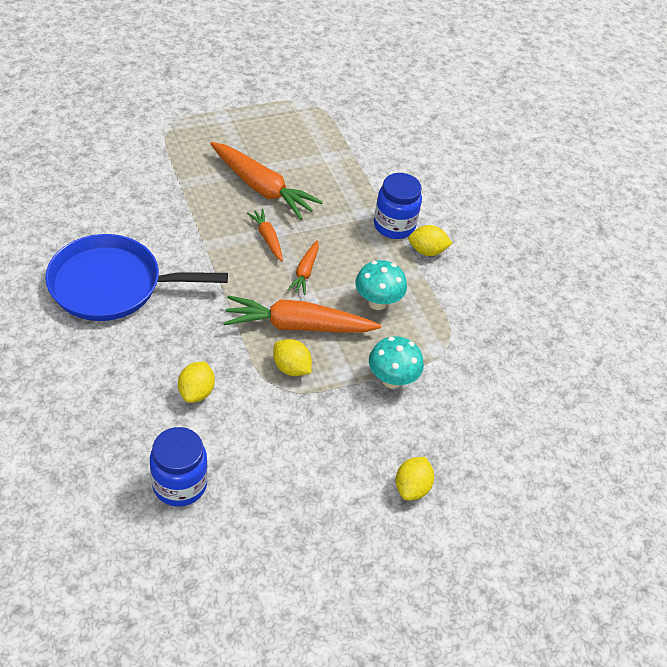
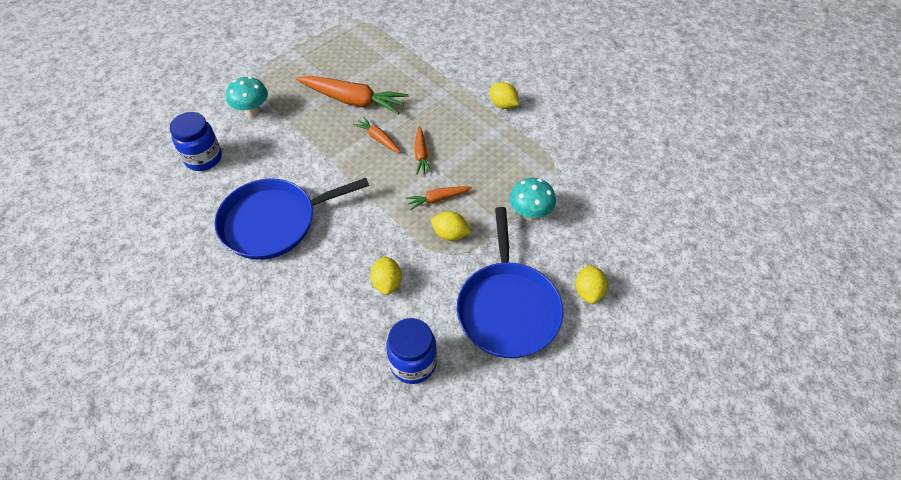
camera: 15 degrees left, 5 degrees up
(298, 326) = (438, 199): orange carrot -> orange carrot, size x0.51
(312, 469) = (507, 308): none -> blue pan
(377, 302) = (488, 158): turquoise mushroom -> turquoise mushroom (252, 112)
(394, 226) = (469, 94): blue jar -> blue jar (203, 158)
(427, 251) = (503, 105): yellow lemon -> yellow lemon turned 60 degrees clockwise

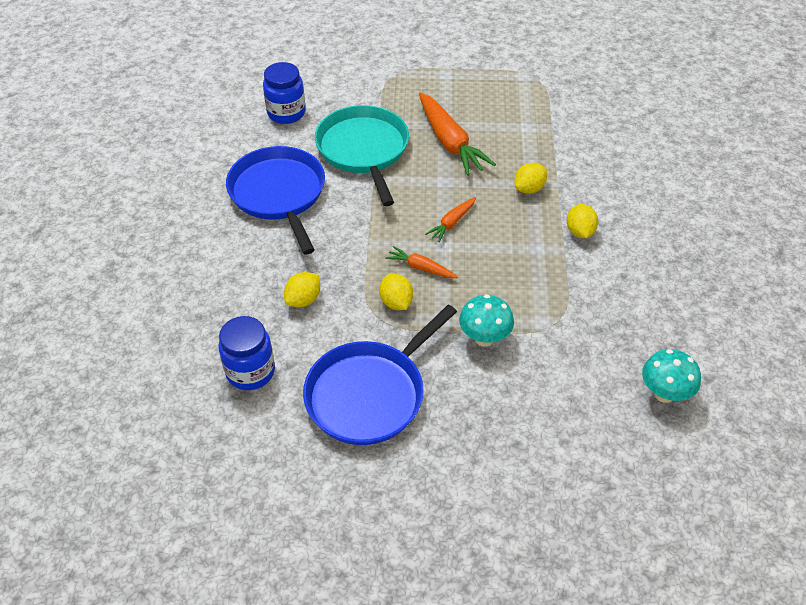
camera: 45 degrees right, 5 degrees down
(252, 112) = (361, 100): turquoise mushroom -> turquoise mushroom (664, 393)
(274, 222) = (279, 194): blue pan -> blue pan turned 45 degrees clockwise
(299, 146) = (364, 150): none -> turquoise pan
(378, 139) = (432, 186): orange carrot -> none
(588, 291) = (453, 439): yellow lemon -> yellow lemon (529, 189)

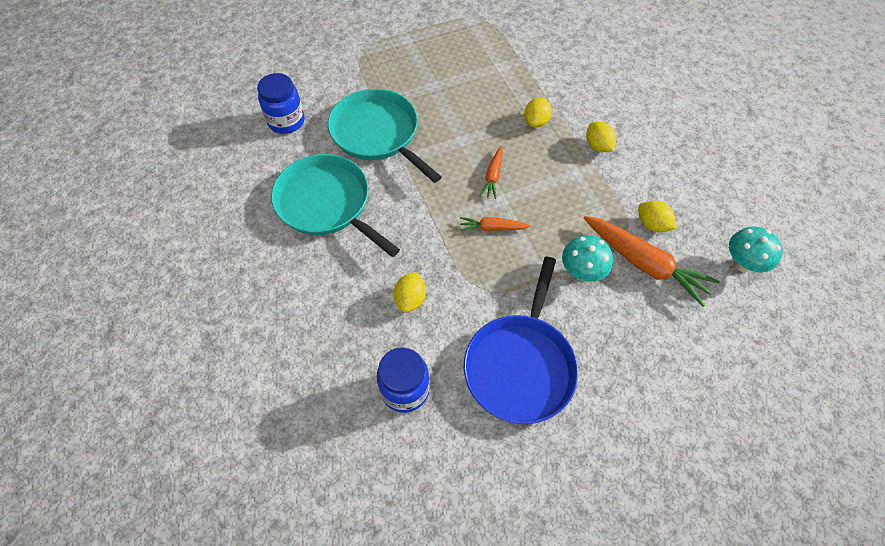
camera: 25 degrees left, 10 degrees up
(279, 194) = (327, 204): blue pan -> turquoise pan
(396, 302) = (491, 269): yellow lemon -> yellow lemon (652, 224)
(450, 142) = (447, 101): orange carrot -> orange carrot (644, 264)

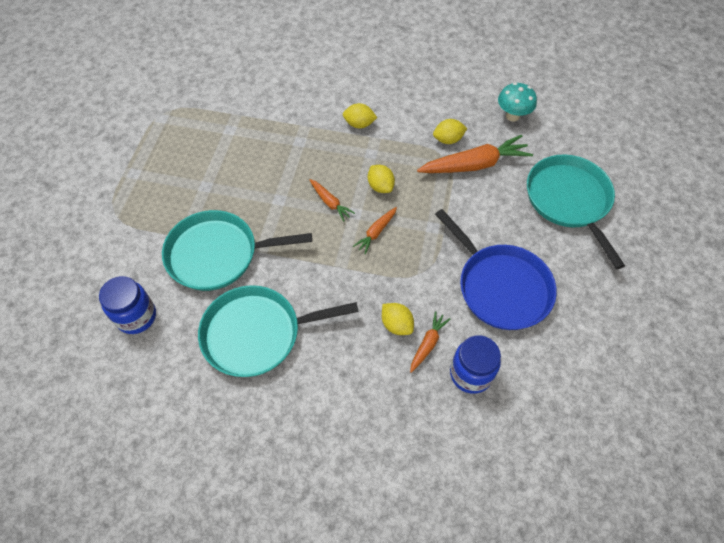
camera: 55 degrees left, 0 degrees up
(410, 335) = (428, 344): none -> orange carrot
(536, 122) = (304, 144): yellow lemon -> yellow lemon (380, 186)
(581, 272) = (455, 203): turquoise mushroom -> none
(685, 377) = (569, 201): none -> turquoise pan

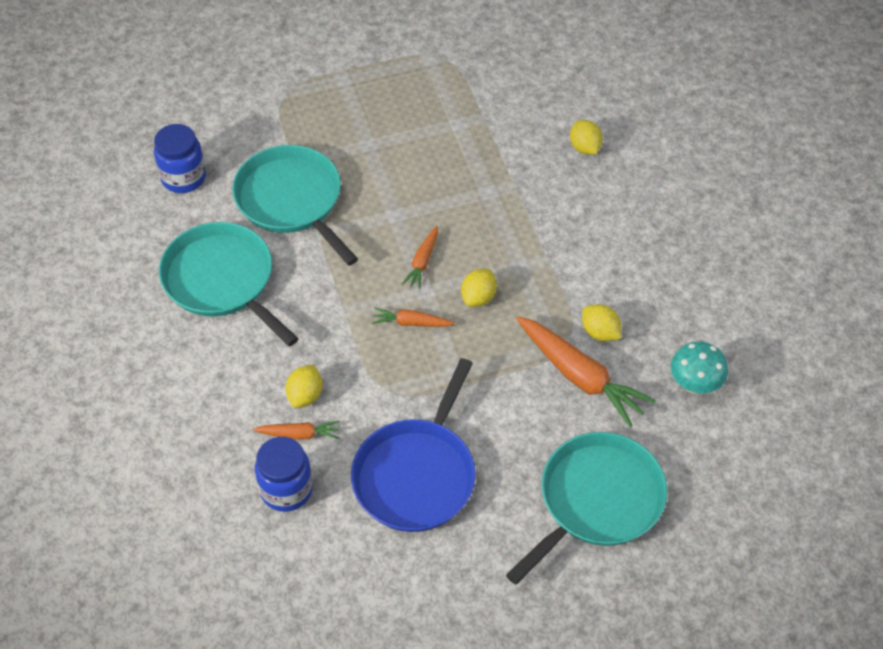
camera: 60 degrees right, 5 degrees down
(359, 124) = (556, 234): yellow lemon -> yellow lemon (584, 148)

